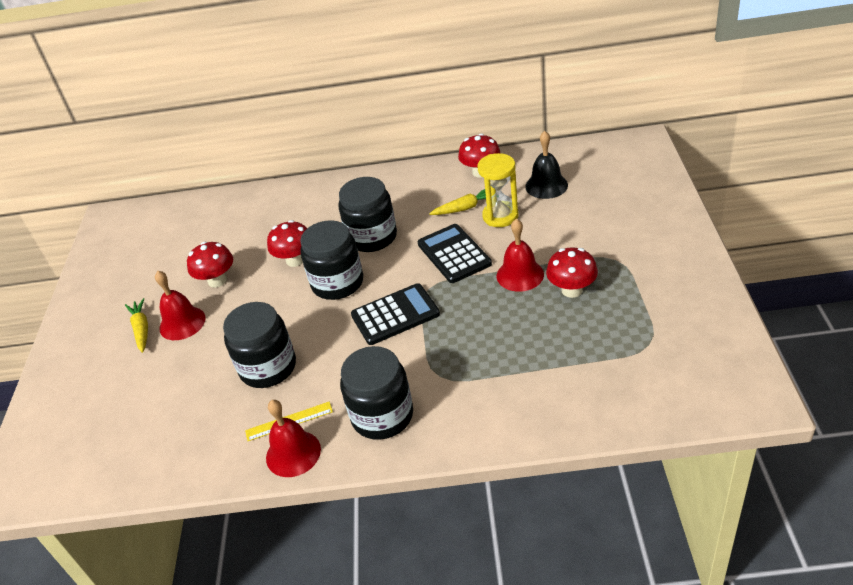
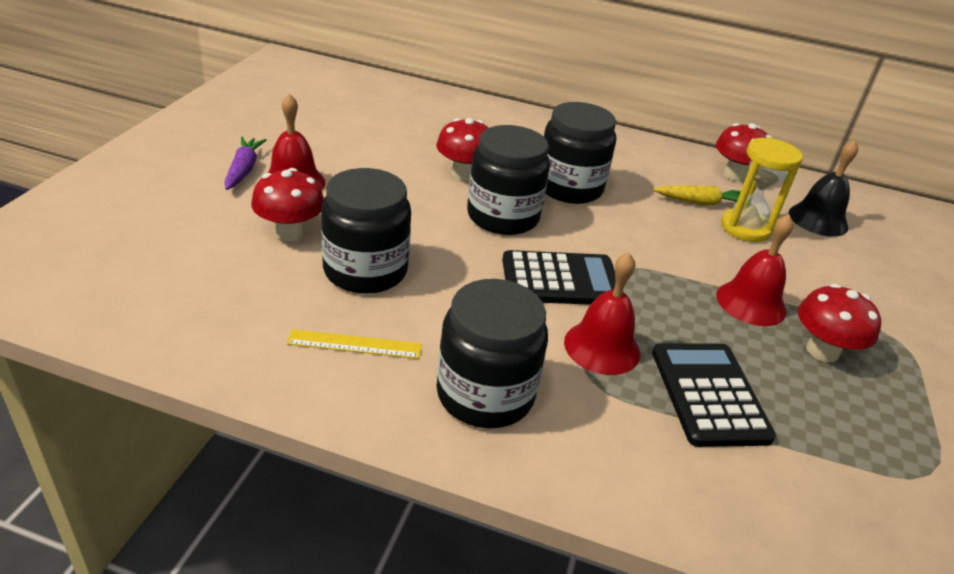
camera: 10 degrees right, 5 degrees down
(141, 329) = (243, 170): yellow carrot -> purple carrot
(217, 281) = (361, 158): red mushroom -> red mushroom (290, 232)
(293, 453) = (337, 387): red bell -> red bell (602, 347)
(454, 254) = (667, 244): black calculator -> black calculator (709, 394)

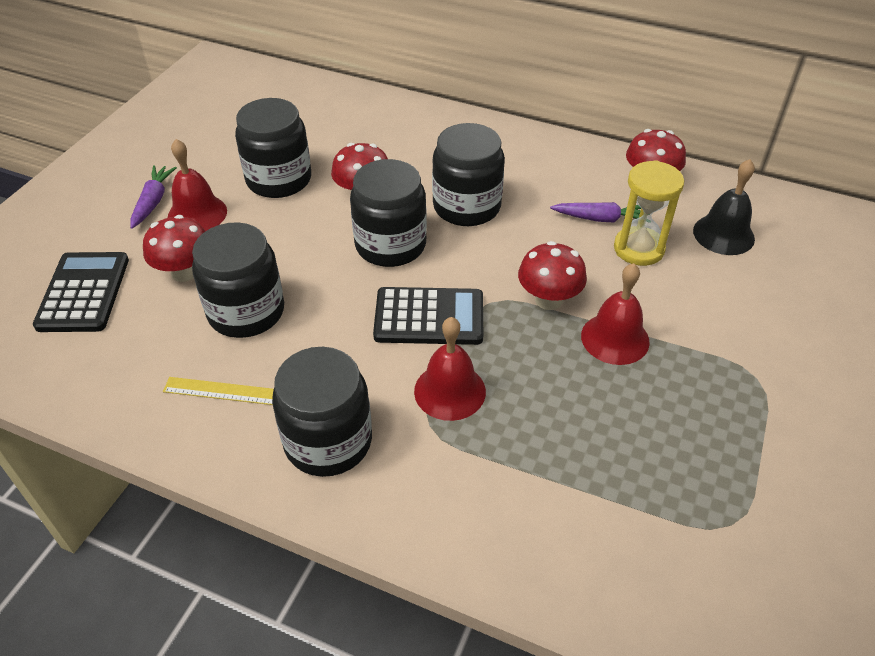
camera: 10 degrees right, 10 degrees up
(374, 157) = (279, 179): none -> black jar
(701, 203) = (601, 219): yellow carrot -> purple carrot
(709, 394) = (539, 441): black calculator -> black calculator (83, 292)
(822, 351) = (670, 392): red mushroom -> red mushroom (548, 299)

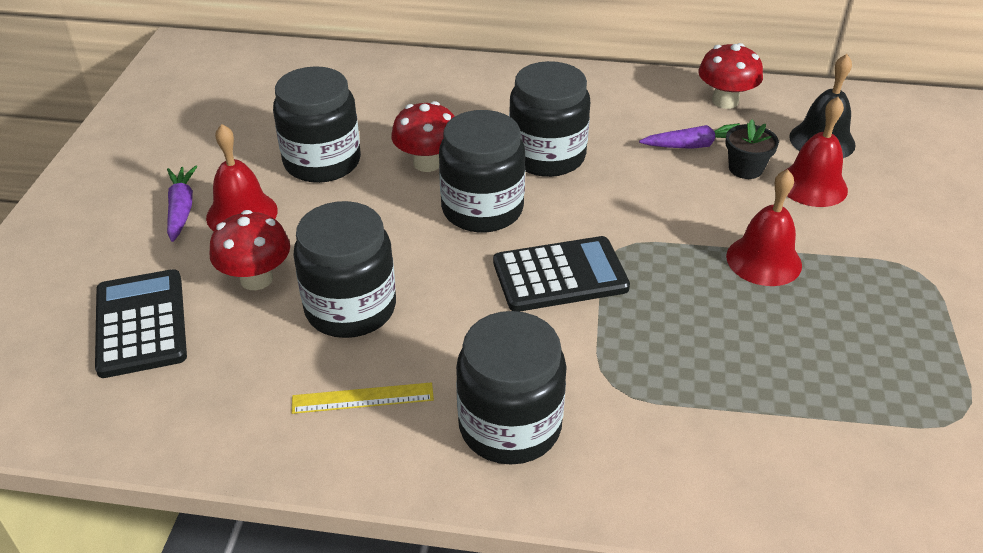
camera: 15 degrees left, 5 degrees down
(450, 391) = (618, 346): red bell -> red bell (812, 185)
(548, 299) = (678, 234): red mushroom -> none
(638, 249) = (745, 168): yellow hourglass -> black flower pot

